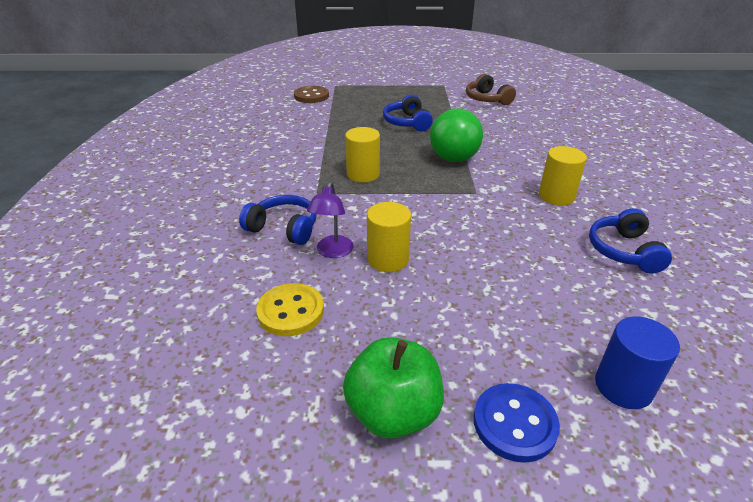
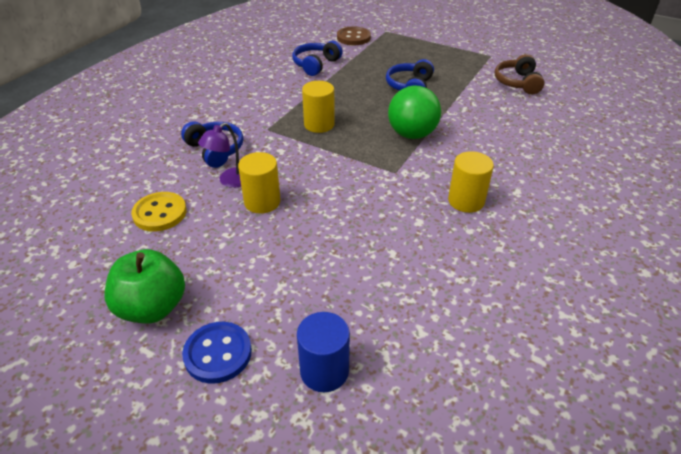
camera: 30 degrees right, 5 degrees up
(624, 251) = (466, 273): blue headphones -> blue headphones (316, 65)

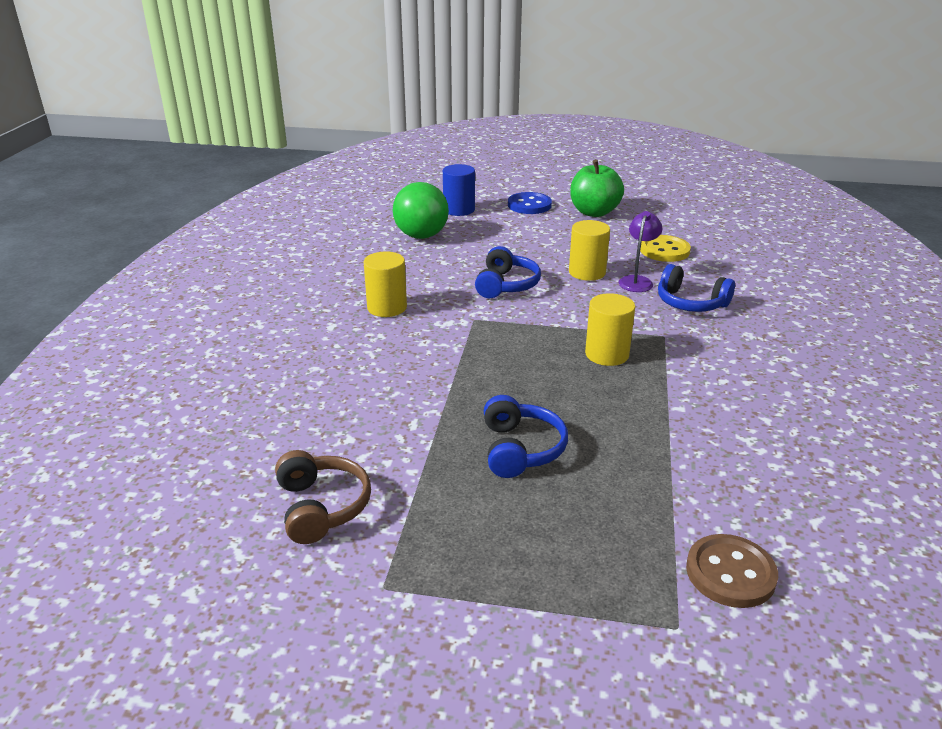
camera: 160 degrees right, 10 degrees down
(316, 65) = (722, 463): blue headphones -> blue headphones (506, 285)
(412, 134) = (476, 365): green ball -> green ball (421, 236)

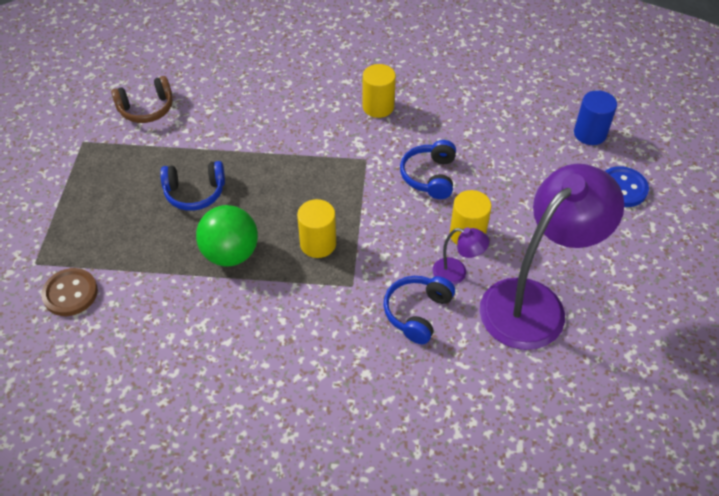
camera: 85 degrees right, 20 degrees up
(421, 236) = (518, 113): green ball -> green ball (230, 254)
(506, 285) = (430, 176): blue headphones -> blue headphones turned 90 degrees clockwise
(594, 212) = (622, 244): green apple -> none
(664, 250) = (534, 302): yellow button -> purple lamp

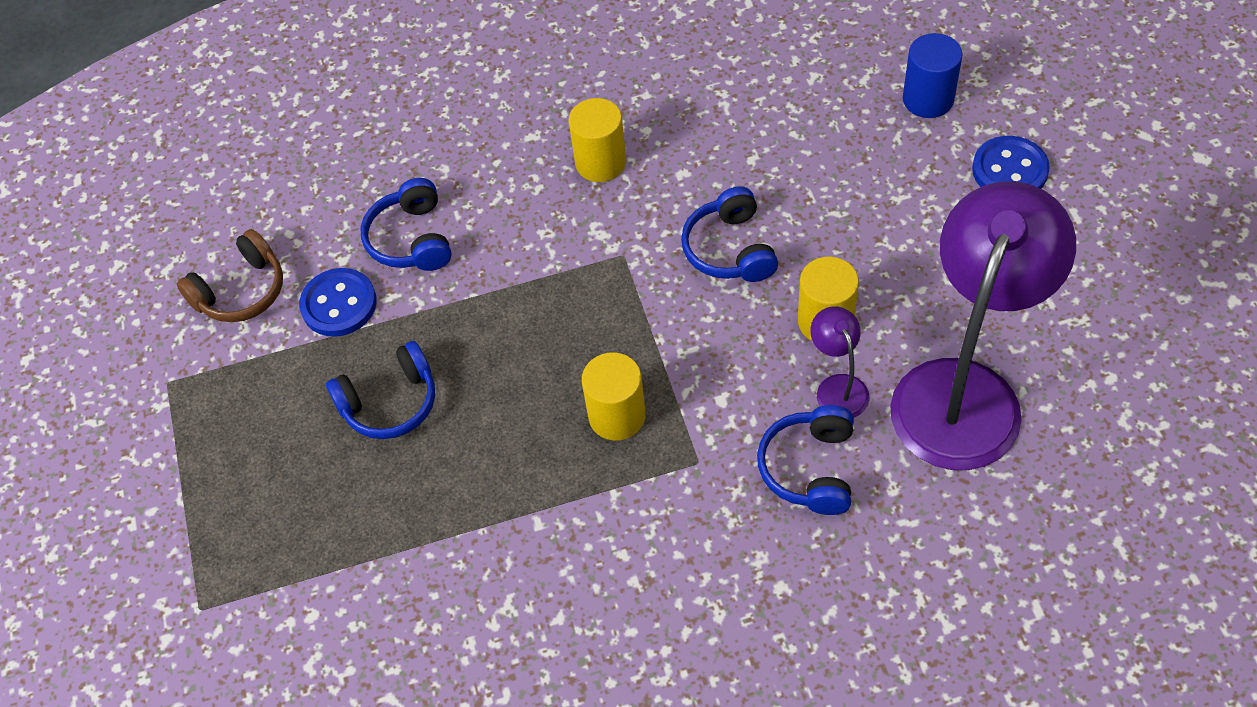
camera: 15 degrees left, 5 degrees up
(70, 293) = (281, 635): brown button -> none
(194, 133) = (339, 304): none -> blue button
(230, 254) = (494, 480): green ball -> none
(252, 112) = (411, 239): none -> blue headphones
(456, 273) = (838, 387): purple lamp -> purple lamp turned 105 degrees counterclockwise

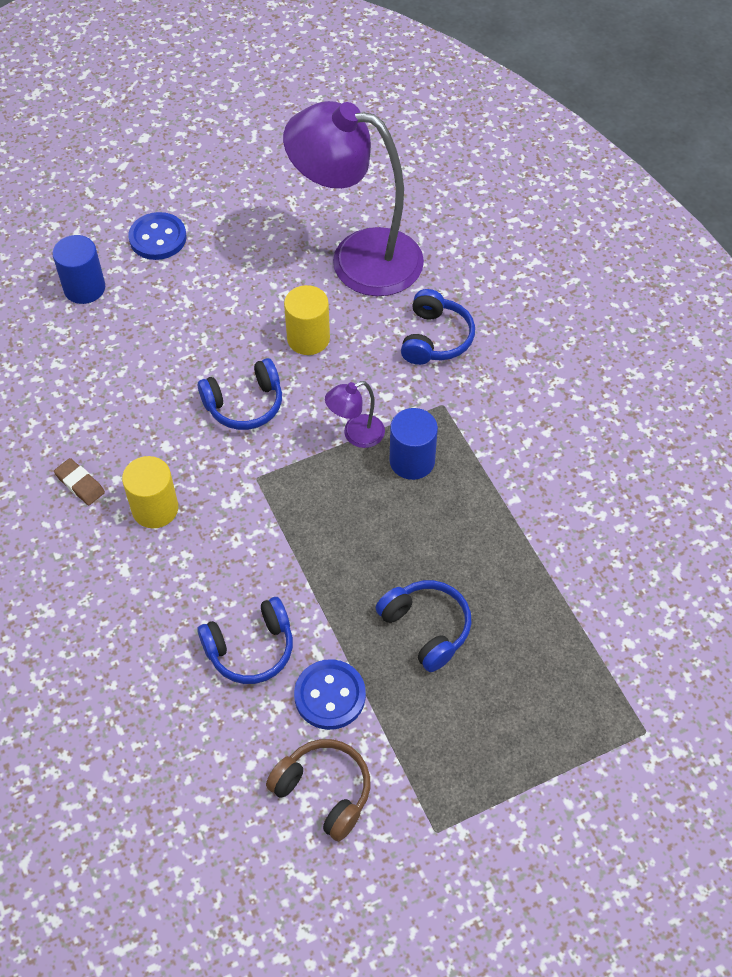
camera: 105 degrees left, 0 degrees up
(617, 416) = (412, 461): yellow cylinder -> blue cylinder
(645, 99) = (80, 484): none -> brown eraser
(810, 468) = (435, 338): blue headphones -> blue headphones turned 75 degrees counterclockwise
(838, 387) = (365, 327): purple lamp -> purple lamp (356, 435)

